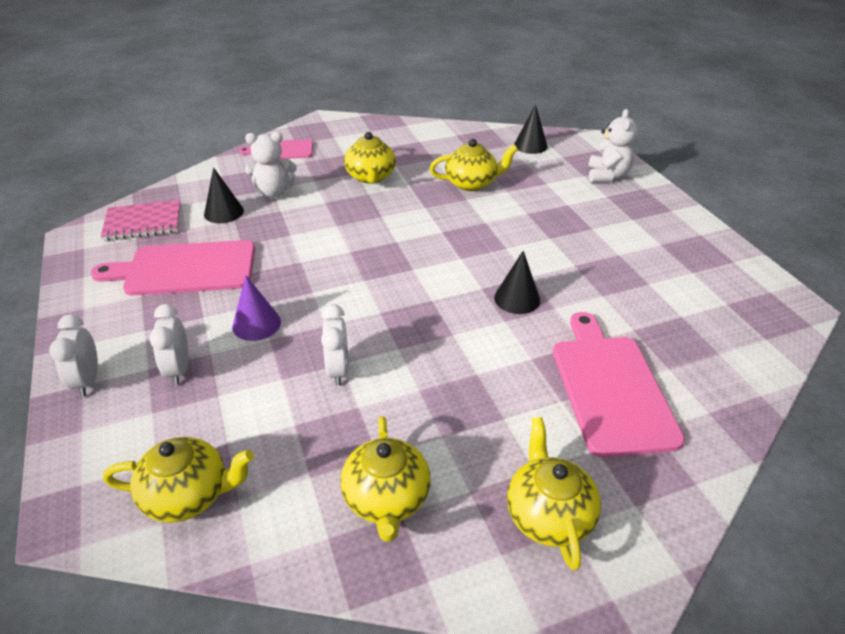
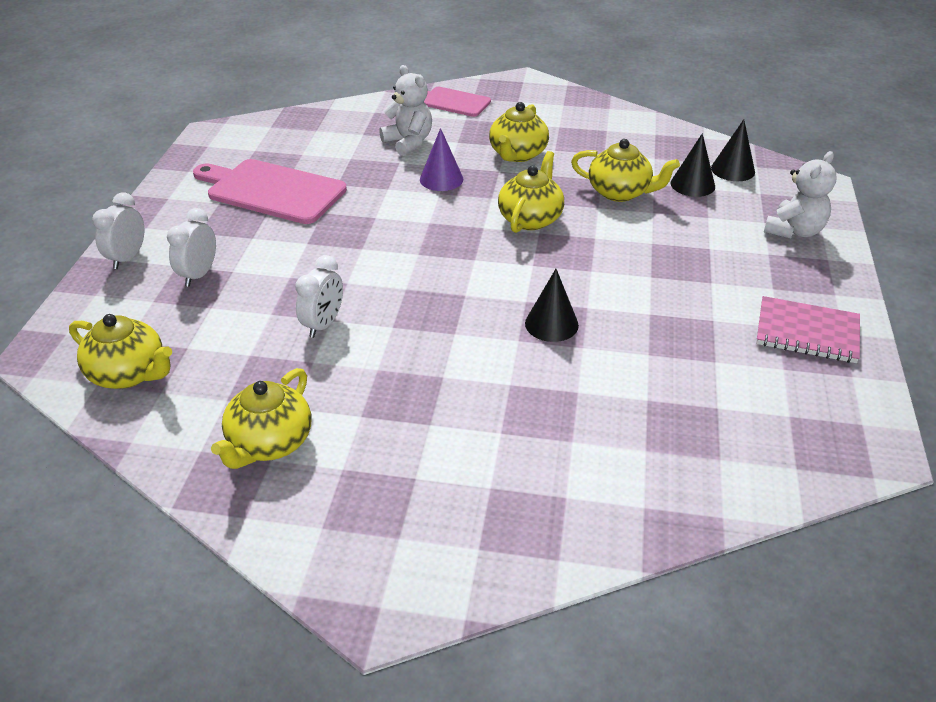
camera: 30 degrees right, 0 degrees up
(143, 223) = (271, 138): pink notebook -> pink notebook (807, 333)
(224, 212) = (347, 148): black cone -> black cone (692, 184)
(256, 324) = (290, 260): purple cone -> purple cone (441, 179)
(274, 192) = (408, 142): white teddy bear -> white teddy bear turned 150 degrees counterclockwise
(548, 515) = (391, 518): yellow teapot -> yellow teapot (530, 219)
(610, 387) = (562, 442): pink cutting board -> none

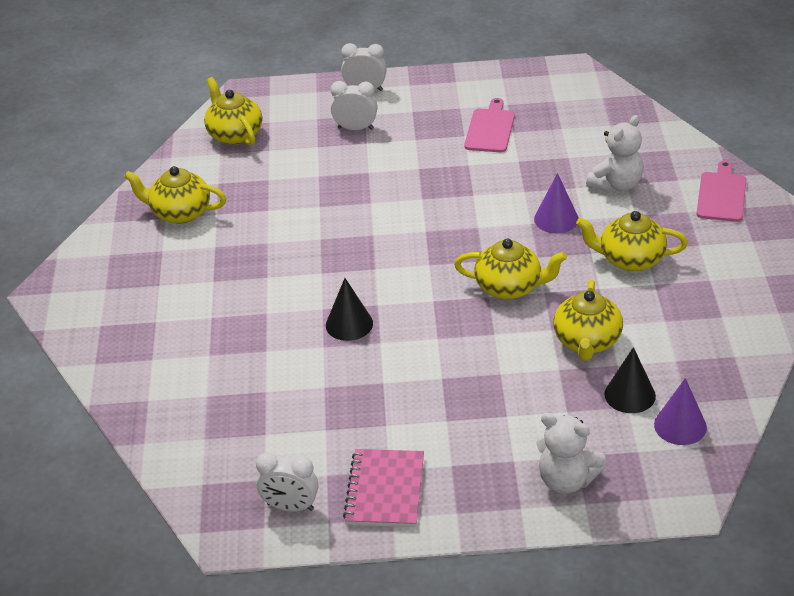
camera: 80 degrees right, 0 degrees up
(129, 374) = (234, 134): yellow teapot -> yellow teapot turned 135 degrees clockwise
(271, 191) = (490, 129): pink cutting board -> pink cutting board, size x0.60
(323, 325) = (312, 204): white clock -> white clock (290, 507)
(733, 170) = (680, 426): black cone -> purple cone

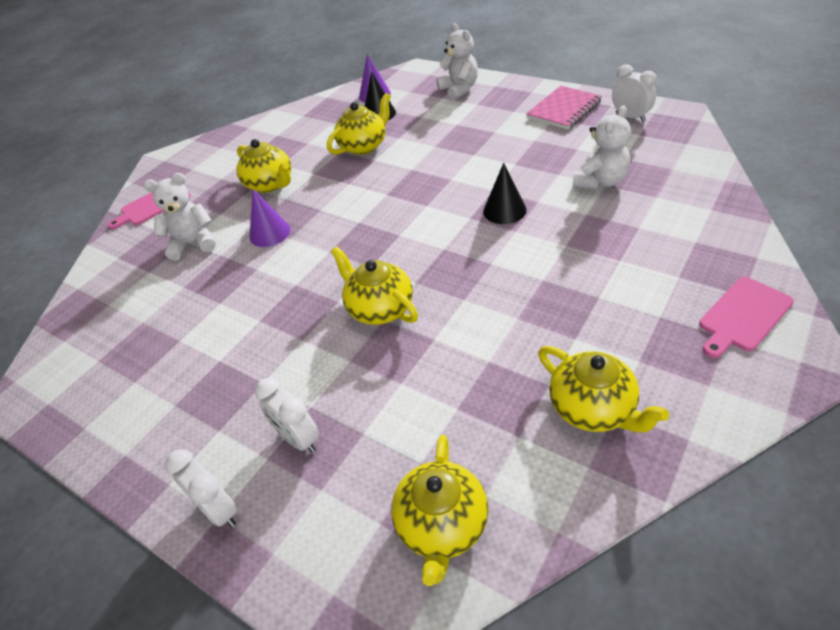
camera: 140 degrees left, 5 degrees up
(273, 393) = (600, 181): none -> white teddy bear
(490, 129) = (189, 355): pink cutting board -> pink cutting board (743, 316)
(509, 287) = (365, 195): yellow teapot -> yellow teapot (379, 308)

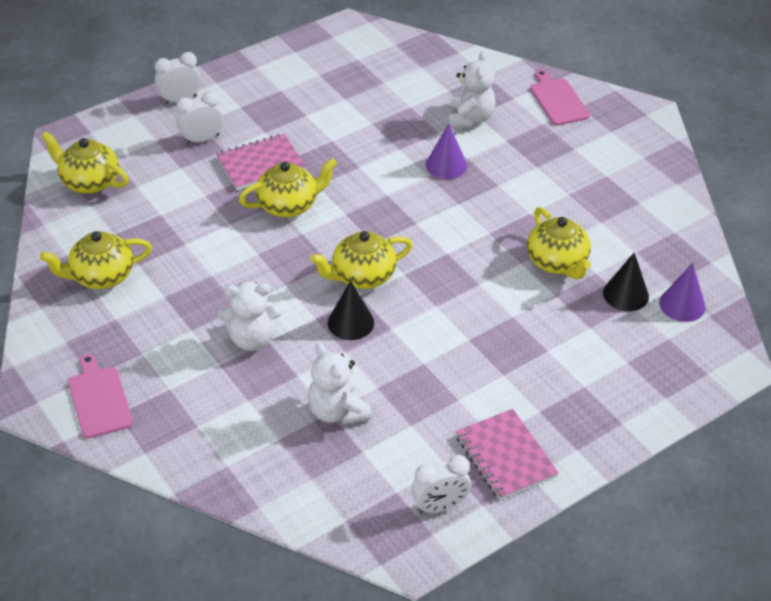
camera: 105 degrees right, 0 degrees up
(270, 184) = (533, 179): yellow teapot -> yellow teapot (362, 276)
(323, 359) = (260, 164): none -> pink notebook
(459, 89) = (637, 385): white teddy bear -> white teddy bear (252, 339)

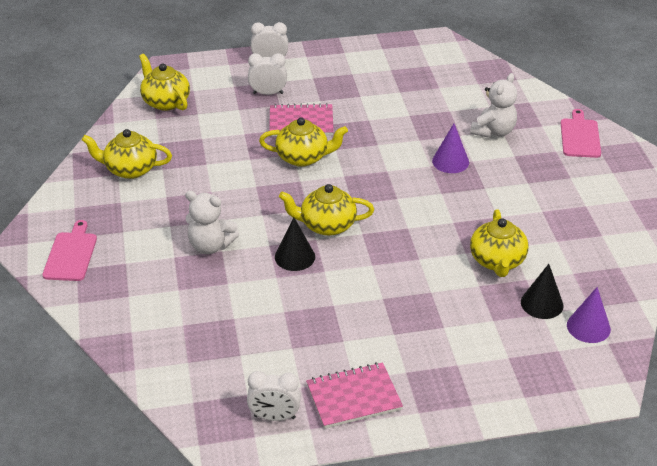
camera: 25 degrees right, 5 degrees down
(337, 411) = (240, 319): white teddy bear -> none
(505, 456) = (353, 397): pink notebook -> pink notebook turned 75 degrees clockwise

